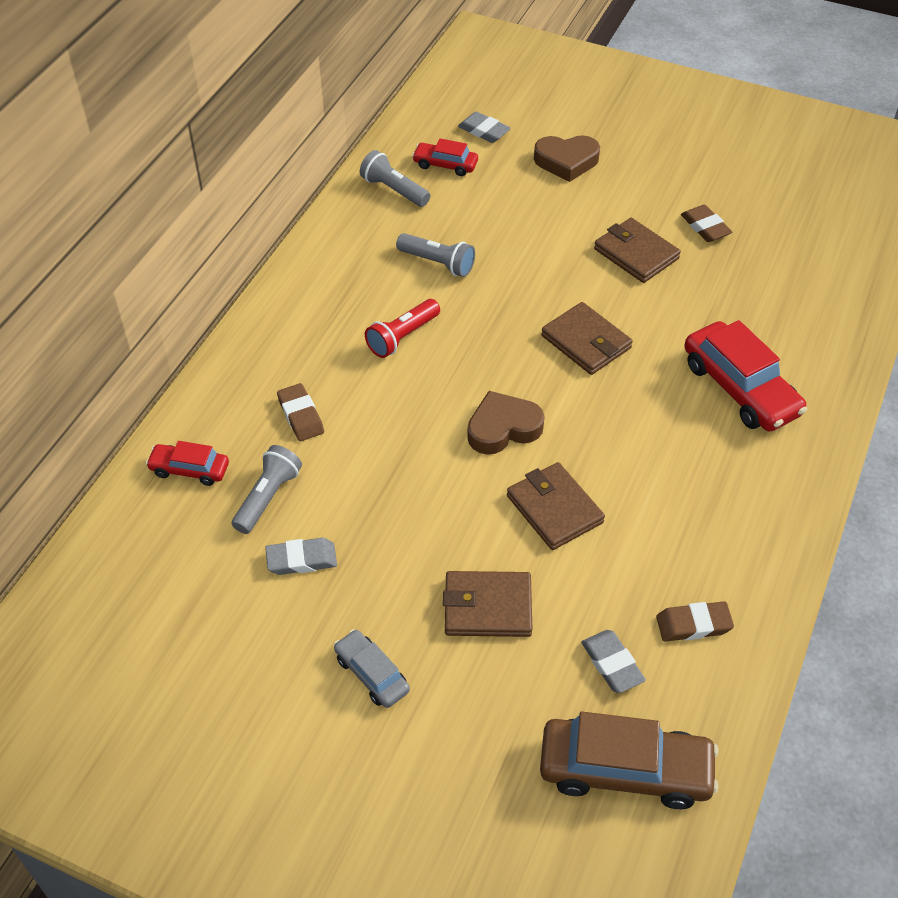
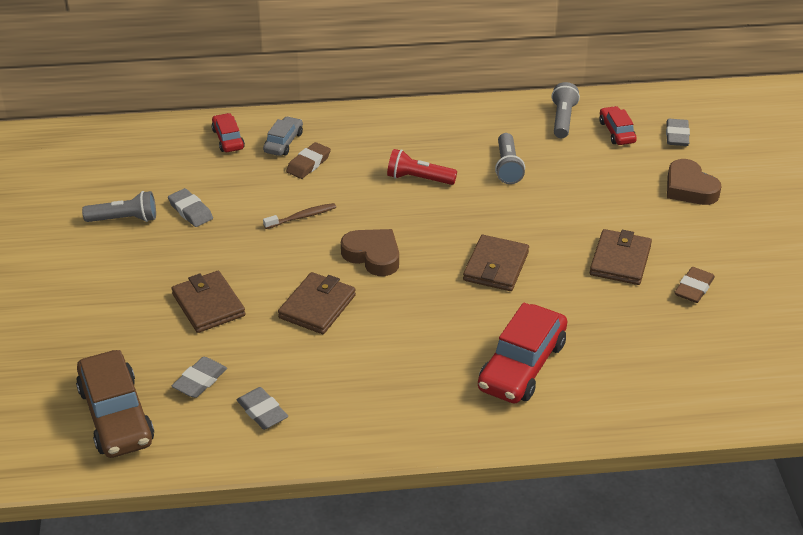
camera: 60 degrees right, 10 degrees down
(267, 497) = (230, 178): grey flashlight -> grey flashlight (124, 219)
(372, 674) = (122, 274): grey car -> grey car (283, 142)
(392, 460) = (302, 217): none -> brown toothbrush
(693, 625) = (262, 412): brown eraser -> grey eraser

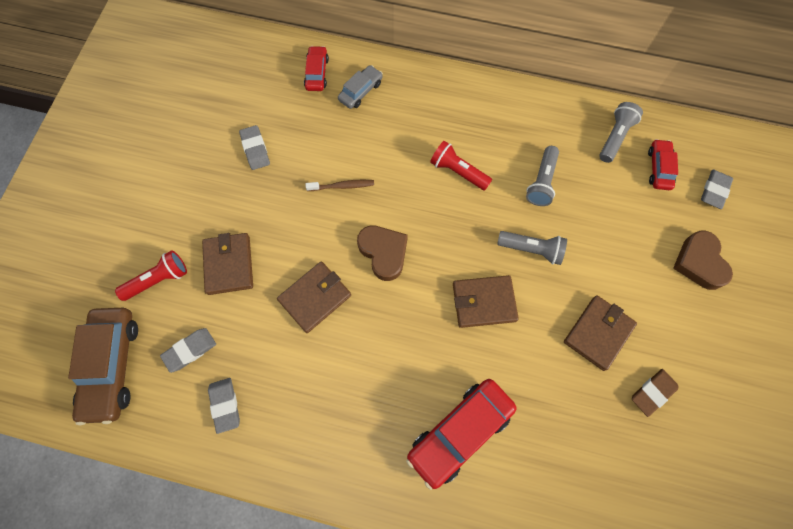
camera: 20 degrees right, 30 degrees up
(124, 219) = (200, 142): grey flashlight -> grey flashlight (531, 249)
(133, 336) = (158, 280): none -> red flashlight
(308, 164) = (371, 123): brown eraser -> none
(496, 266) = (484, 302): brown wallet -> brown wallet turned 45 degrees clockwise

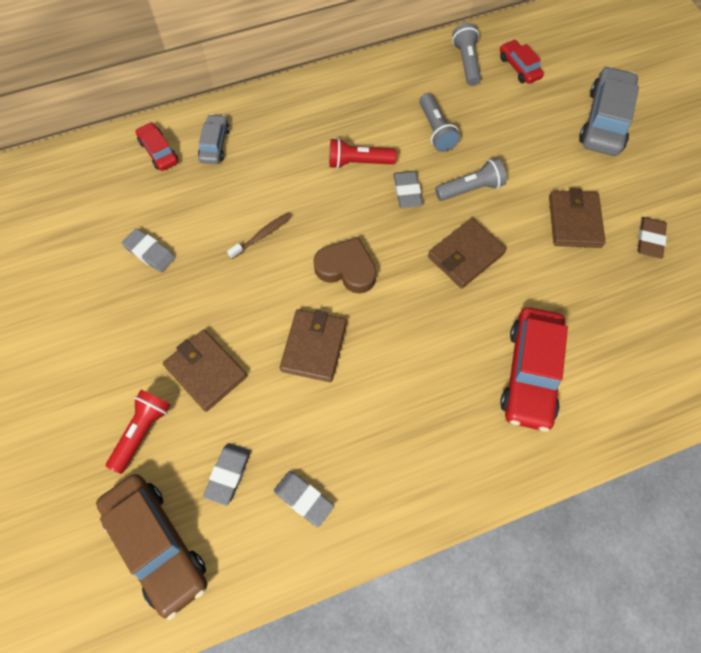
camera: 35 degrees left, 5 degrees down
(699, 262) = (605, 121): brown heart -> grey car
(714, 191) = (573, 61): grey eraser -> grey eraser (407, 192)

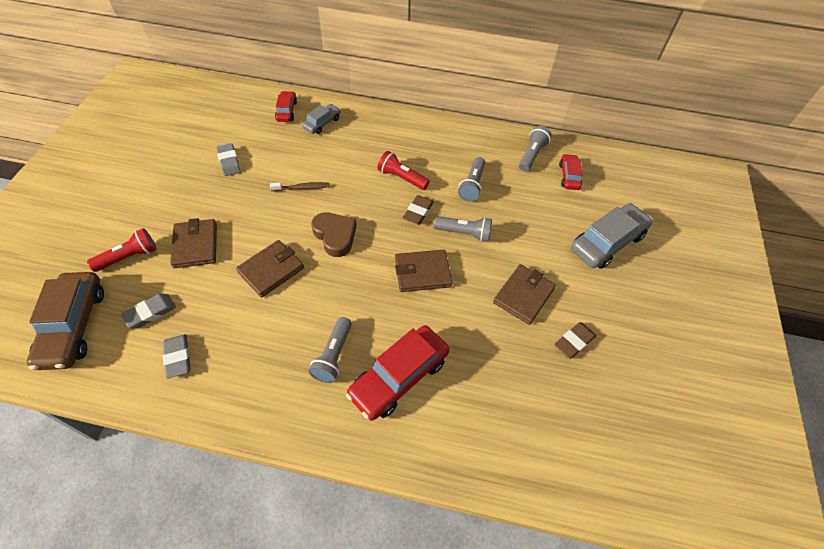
camera: 30 degrees right, 10 degrees down
(407, 192) = (418, 212): grey eraser -> brown eraser
(454, 393) = (333, 356): none -> grey flashlight

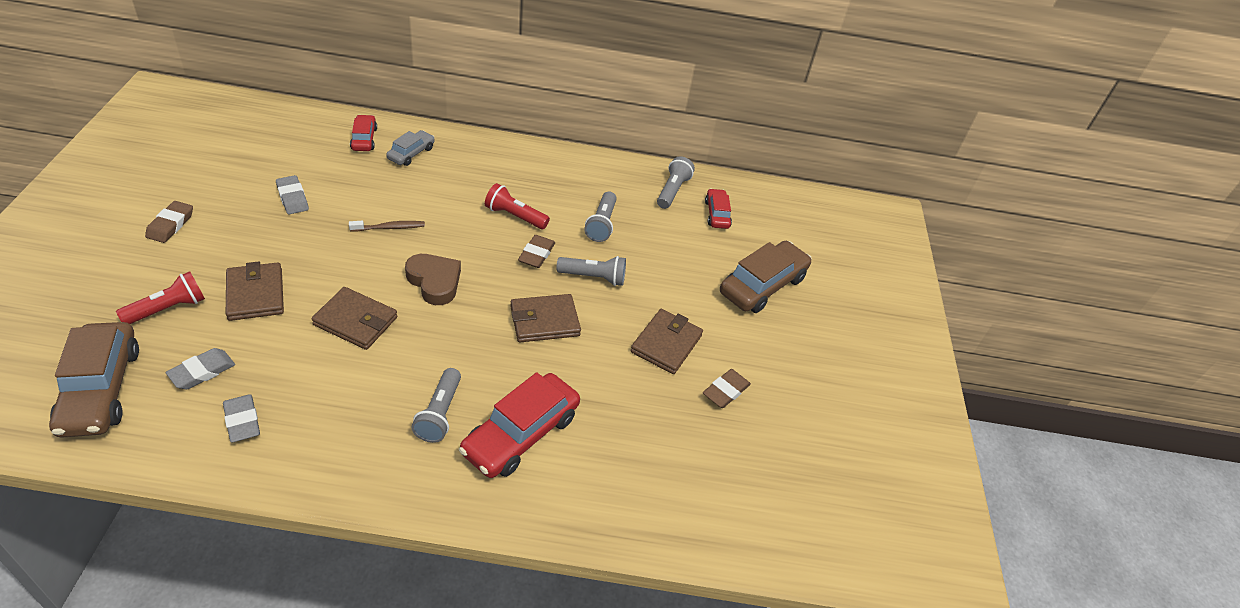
camera: 10 degrees left, 10 degrees down
(136, 185) = (170, 225): none -> brown eraser
(271, 270) = (355, 321): brown wallet -> brown wallet turned 75 degrees clockwise
(607, 242) = (762, 285): grey car -> brown car

